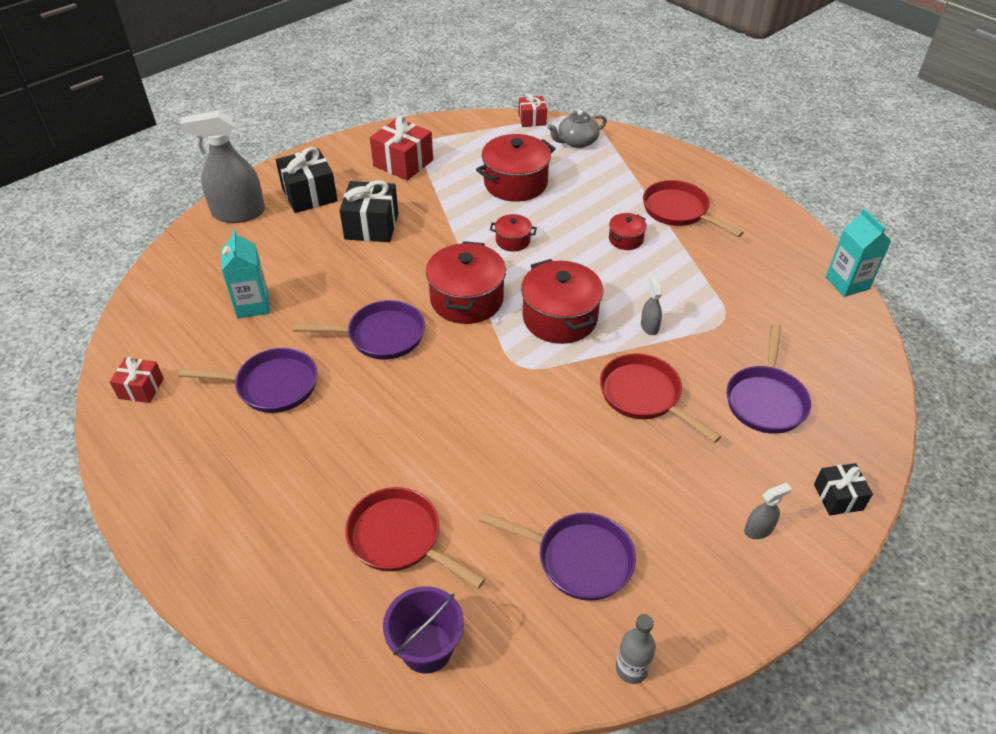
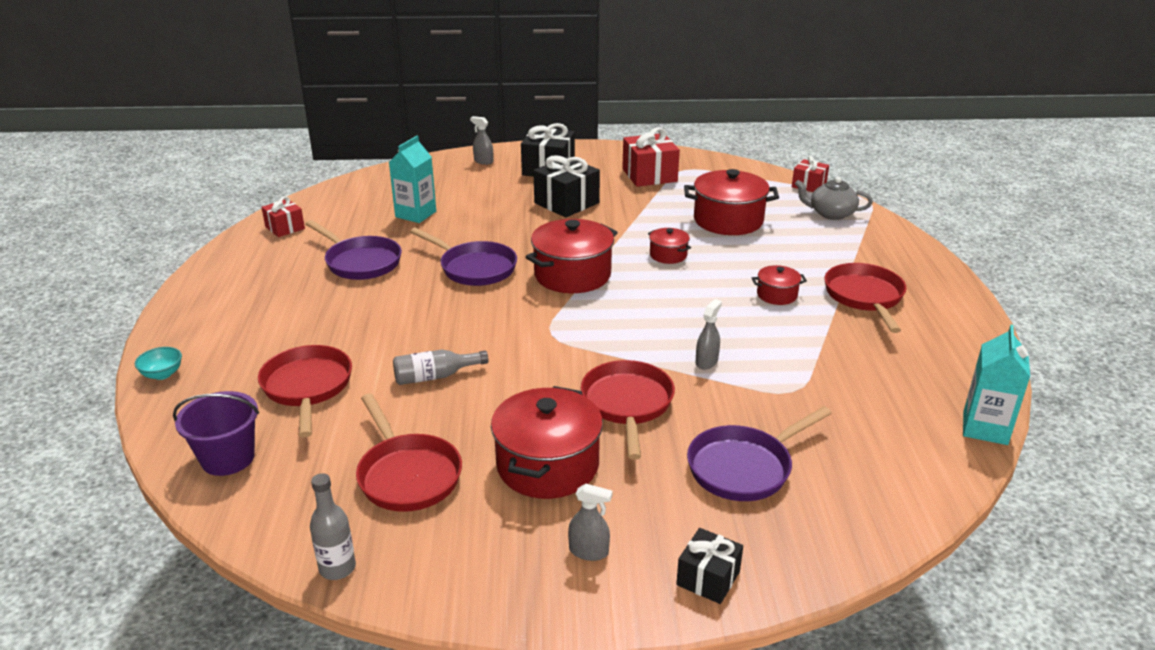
camera: 40 degrees right, 15 degrees down
(238, 213) = (483, 161): grey spray bottle -> grey spray bottle, size x0.44
(250, 616) = (162, 374): none -> turquoise bowl
(486, 460) = (435, 376): none -> grey bottle
(560, 318) = (632, 320): red pot -> red pot (547, 465)
(578, 559) = (407, 475): purple pan -> red pan

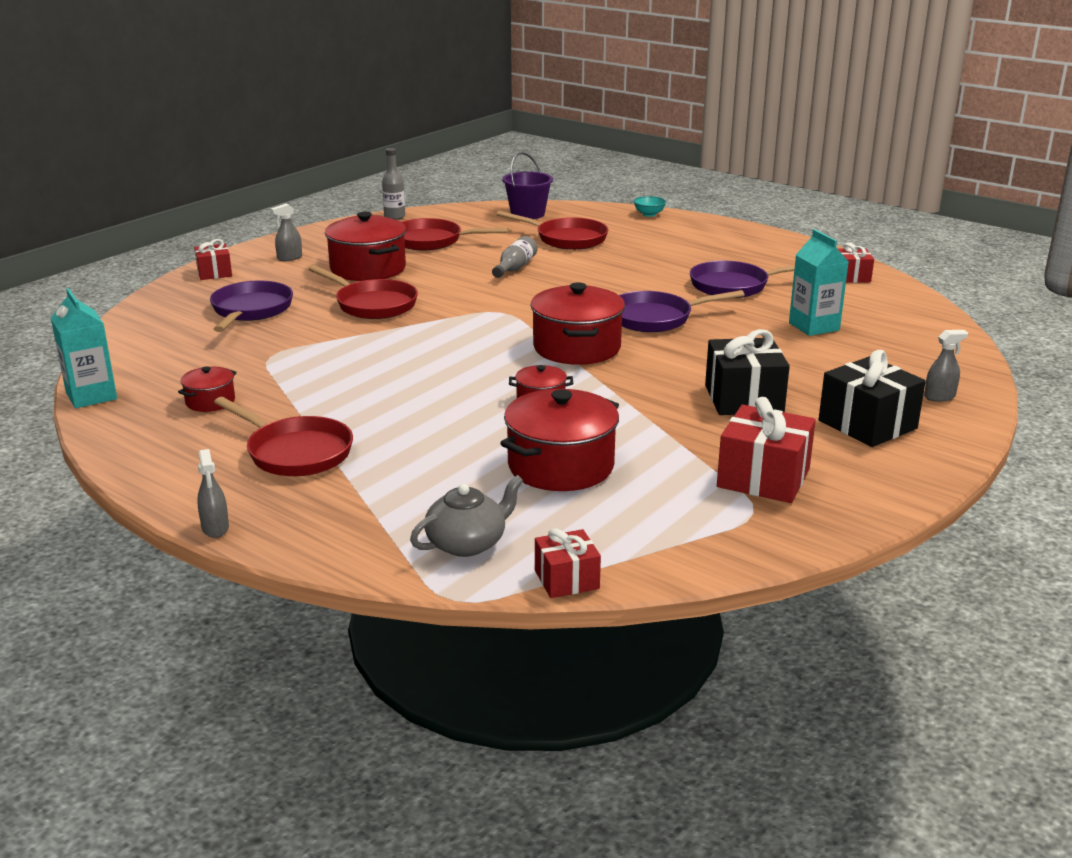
camera: 130 degrees right, 5 degrees down
(706, 362) = (360, 344): grey spray bottle -> grey spray bottle (215, 528)
(708, 578) = (214, 273): black gift -> red gift
(777, 295) = (382, 414): red pot -> red pot (210, 401)

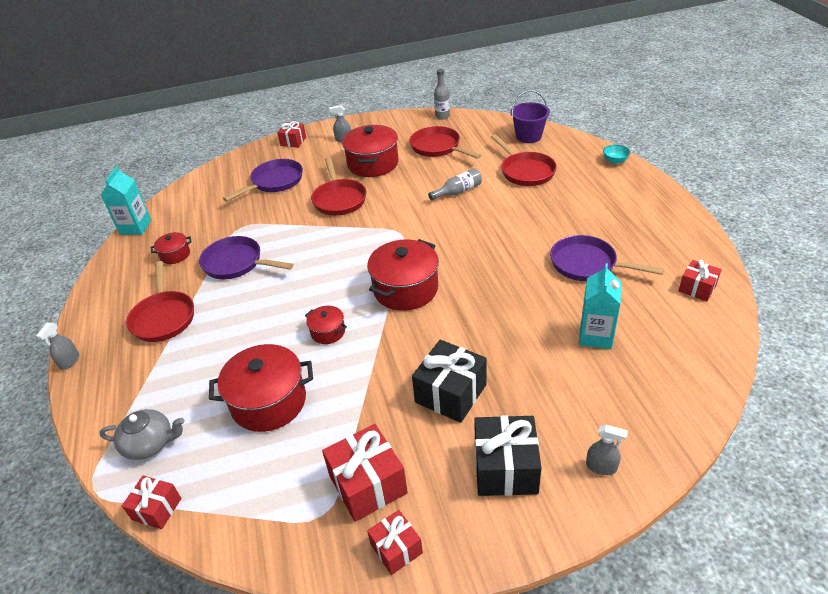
camera: 40 degrees right, 15 degrees up
(655, 318) = (490, 279): purple pan -> purple pan (236, 263)
(855, 503) = (396, 549): none -> red gift

